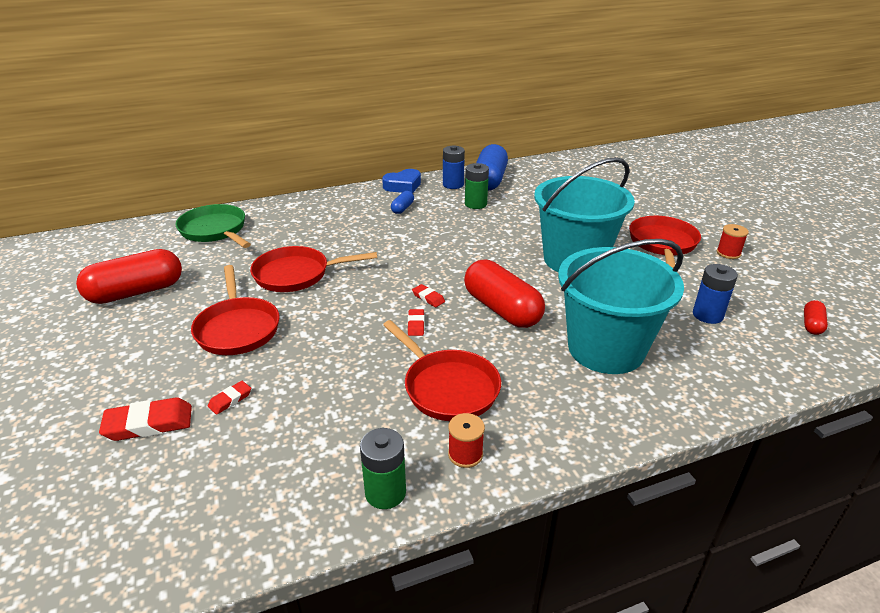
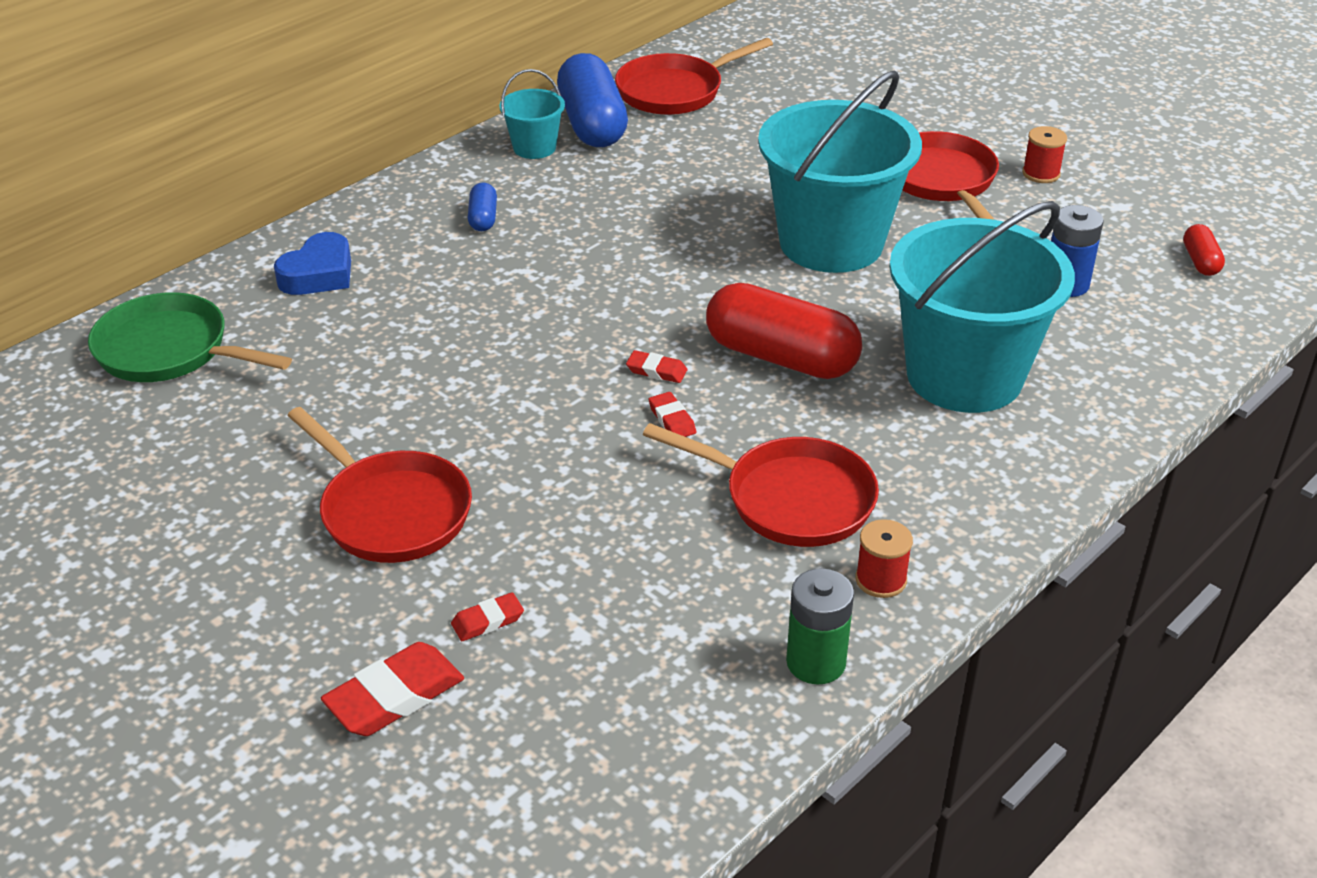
camera: 25 degrees left, 5 degrees up
(136, 292) = (141, 506): red capsule -> none
(230, 400) = (487, 621): red eraser -> red eraser turned 45 degrees clockwise
(296, 274) = (404, 392): red pan -> red pan (675, 91)
(403, 186) = (446, 171): blue heart -> blue heart (319, 274)
(453, 184) = (534, 148): blue battery -> turquoise bucket
(475, 204) = (603, 178): green battery -> none

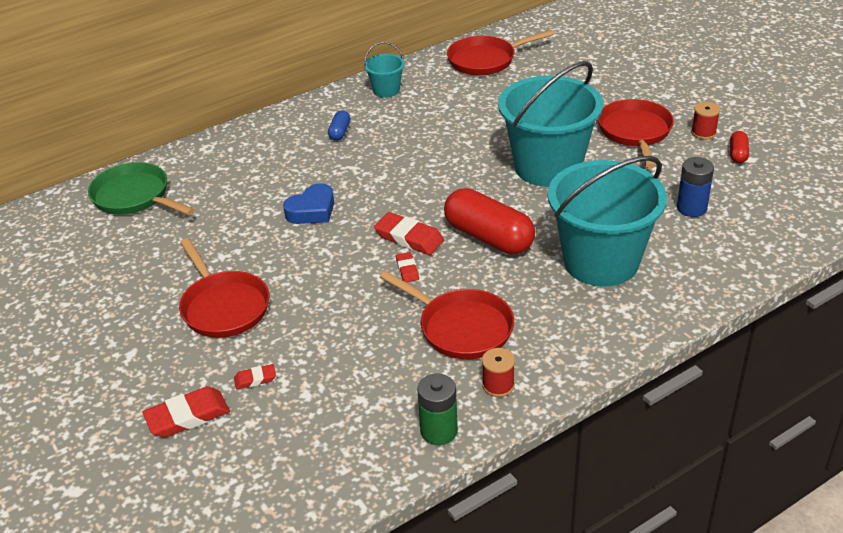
camera: 15 degrees right, 0 degrees up
(319, 274) = (233, 158): blue heart -> blue heart (312, 210)
(592, 124) = (426, 78): blue capsule -> none
(656, 370) = (409, 238): red eraser -> red eraser, size x1.85
(1200, 261) = (790, 201): red capsule -> red capsule (738, 154)

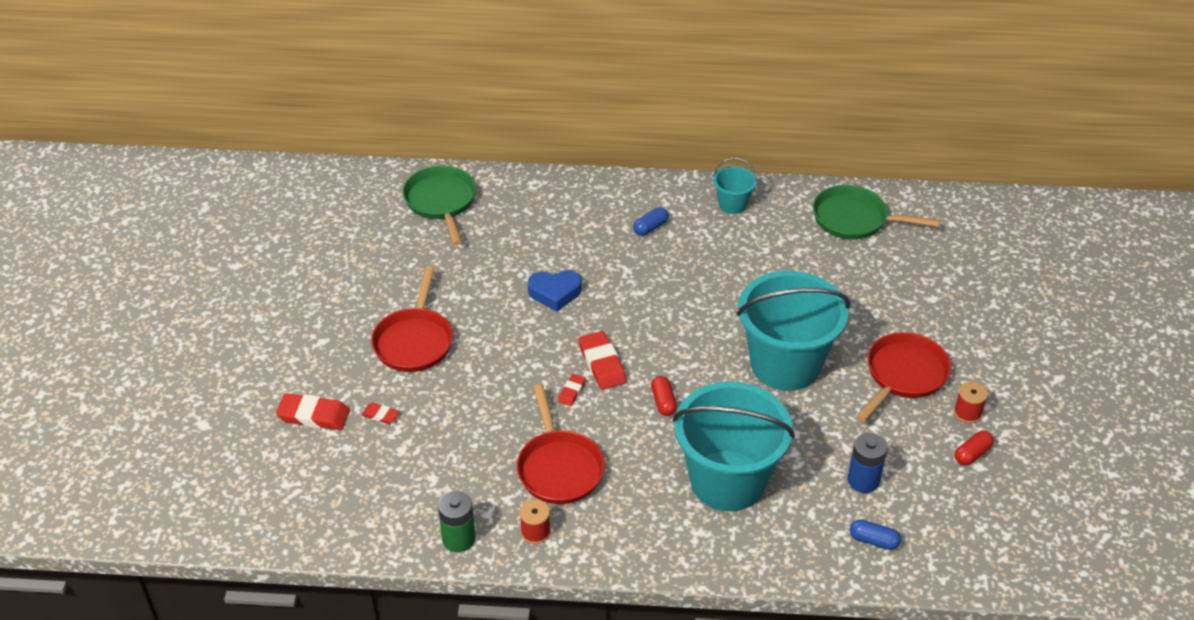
camera: 35 degrees right, 5 degrees up
(485, 60) = (854, 219): red pan -> green pan
(489, 237) = (663, 402): red capsule -> red capsule, size x0.46
(746, 240) = (873, 540): none -> blue capsule

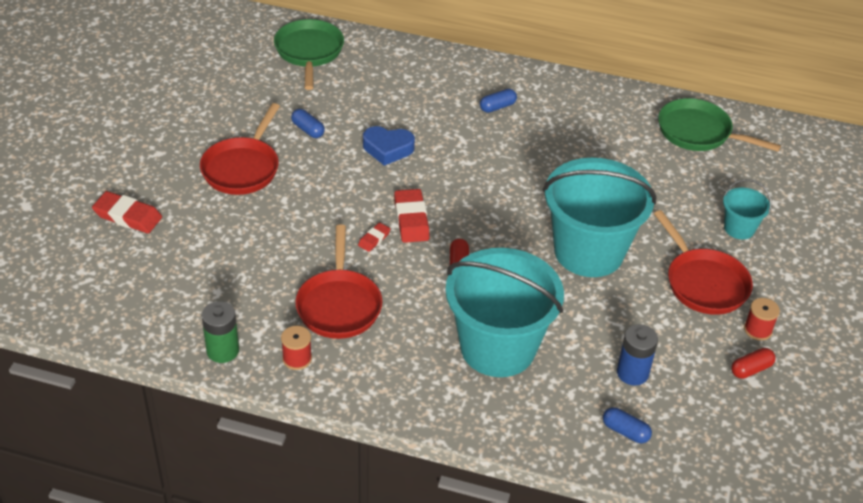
camera: 10 degrees right, 0 degrees up
(380, 415) = (189, 227): red eraser -> none
(467, 287) = (308, 130): none -> blue capsule
(732, 204) = (583, 99): turquoise bucket -> turquoise bucket (739, 228)
(903, 375) = (703, 283): red pan -> red pan turned 105 degrees clockwise

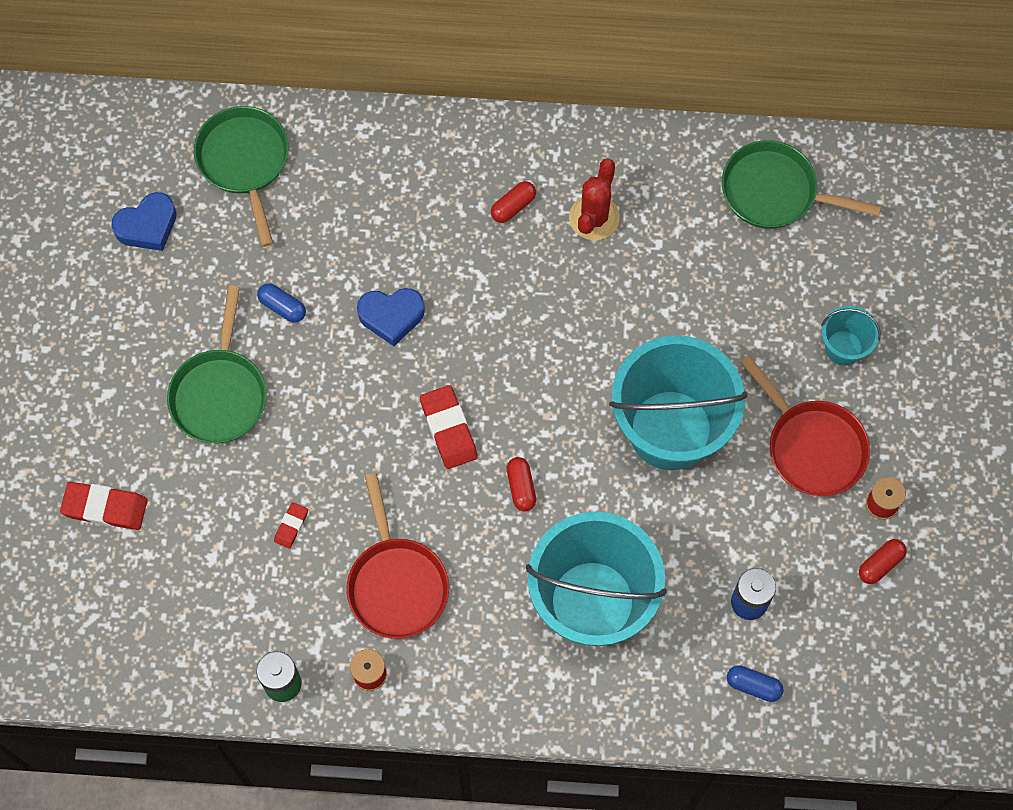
camera: 10 degrees left, 25 degrees up
(227, 72) = (147, 226): none -> blue heart
(242, 168) = (220, 393): red pan -> green pan
(374, 239) = (411, 472): red eraser -> red eraser (291, 526)
(497, 107) = (513, 206): blue capsule -> red capsule
(557, 123) = (594, 218): none -> red cactus

